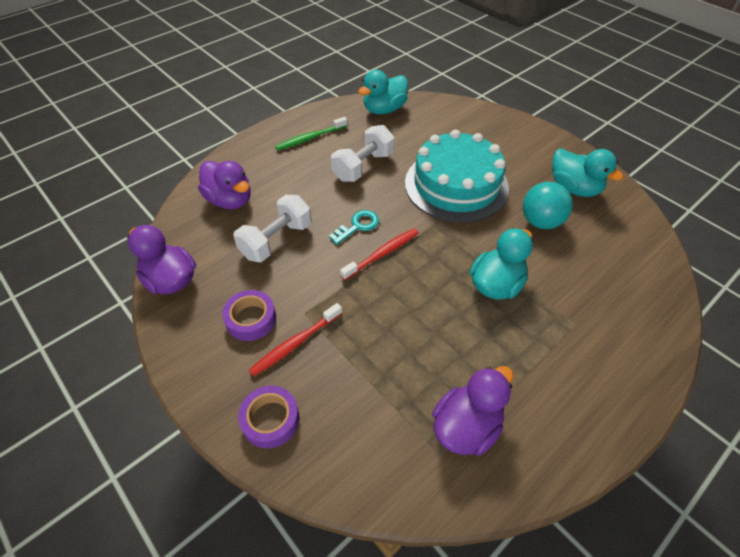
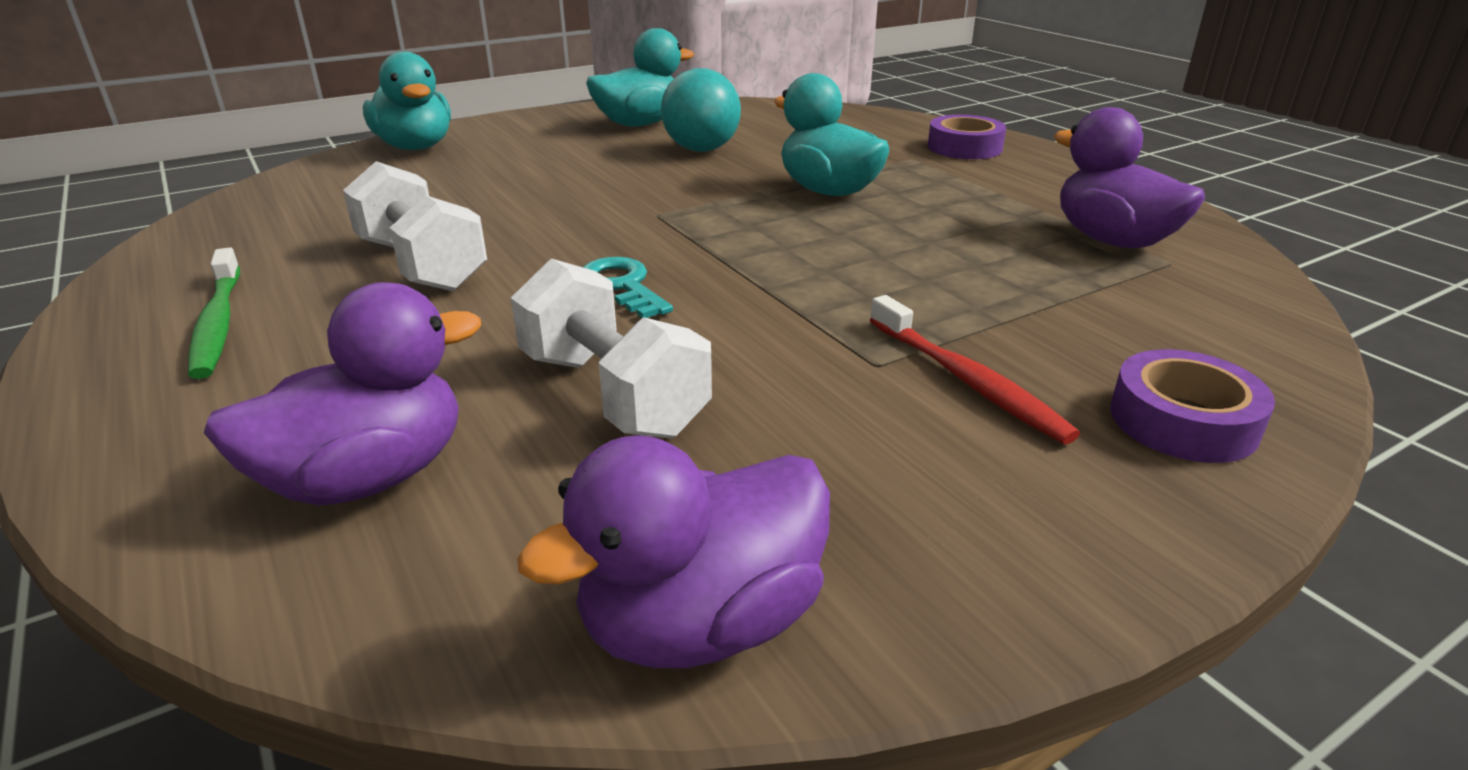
camera: 80 degrees left, 20 degrees down
(251, 319) = (891, 443): purple tape -> purple tape (964, 147)
(382, 254) = (721, 268): red toothbrush -> none
(384, 109) = (234, 226): turquoise duck -> turquoise duck (415, 147)
(456, 185) = (567, 190): turquoise cake -> none

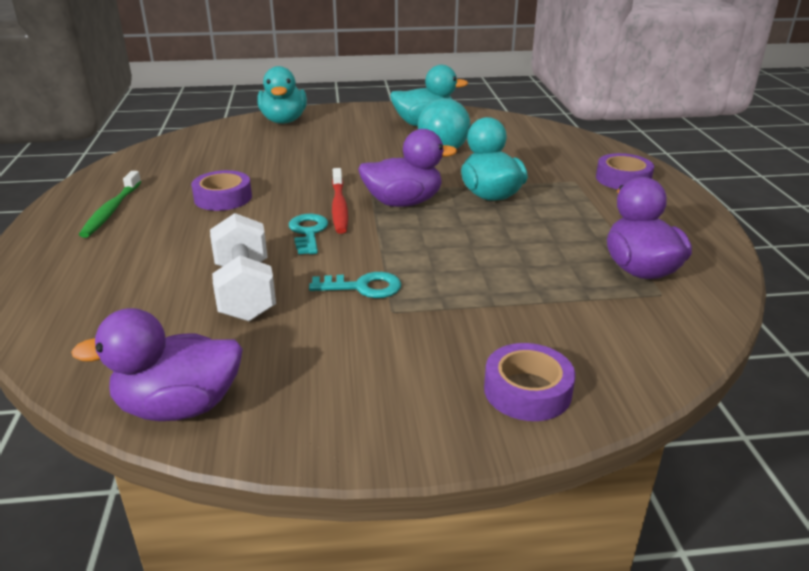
camera: 25 degrees right, 0 degrees up
(368, 478) = (110, 303): purple duck -> purple duck (403, 202)
(421, 265) = (223, 198): white dumbbell -> purple tape
(796, 342) = (363, 287): none -> turquoise key
(967, 380) = (430, 333): red toothbrush -> red toothbrush (339, 207)

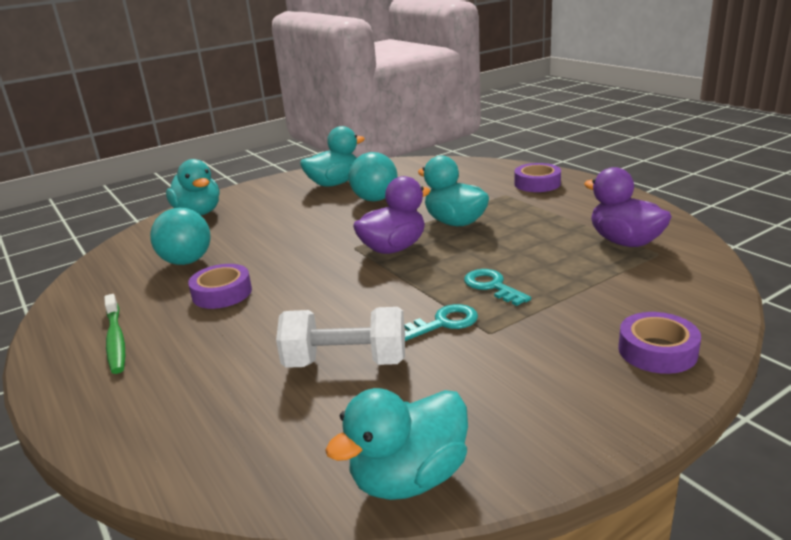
camera: 25 degrees left, 5 degrees down
(179, 406) = (409, 478): purple duck -> turquoise duck
(228, 162) = (187, 261): none -> turquoise ball
(245, 291) = (346, 362): white dumbbell -> white dumbbell turned 45 degrees counterclockwise
(308, 232) = (341, 296): turquoise key -> turquoise key (492, 286)
(339, 207) = (342, 268): red toothbrush -> none

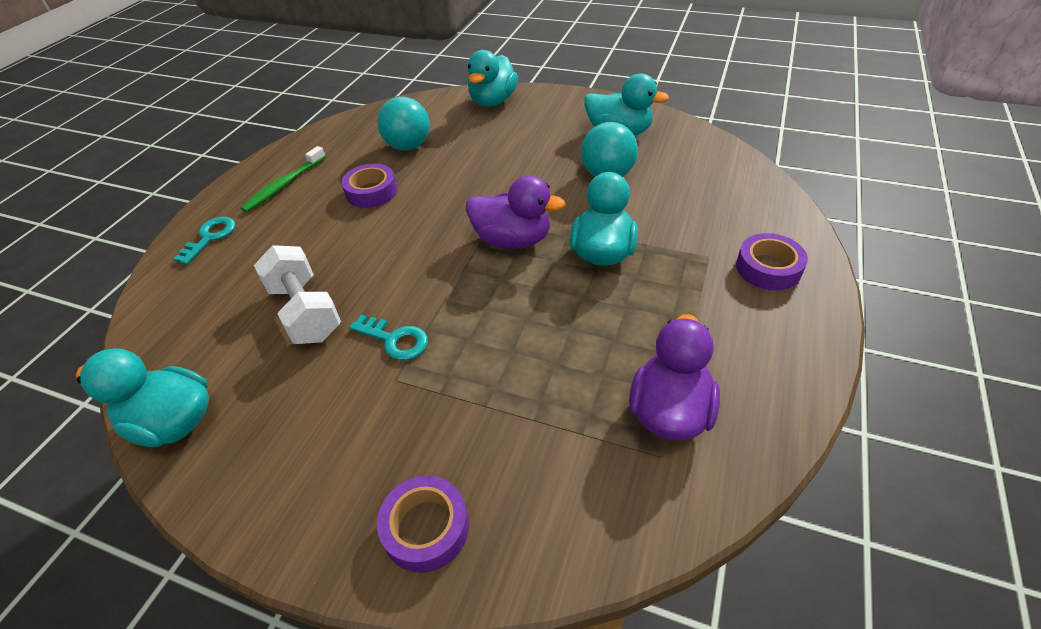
camera: 55 degrees right, 20 degrees up
(492, 286) = (483, 342): turquoise key -> turquoise key (210, 237)

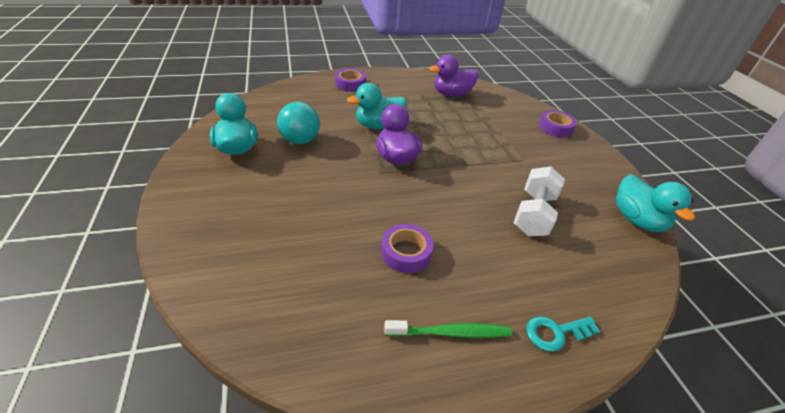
camera: 130 degrees left, 5 degrees down
(395, 340) = (505, 170): turquoise key -> none
(408, 146) = (321, 266): turquoise ball -> none
(493, 101) = (197, 241): turquoise duck -> none

